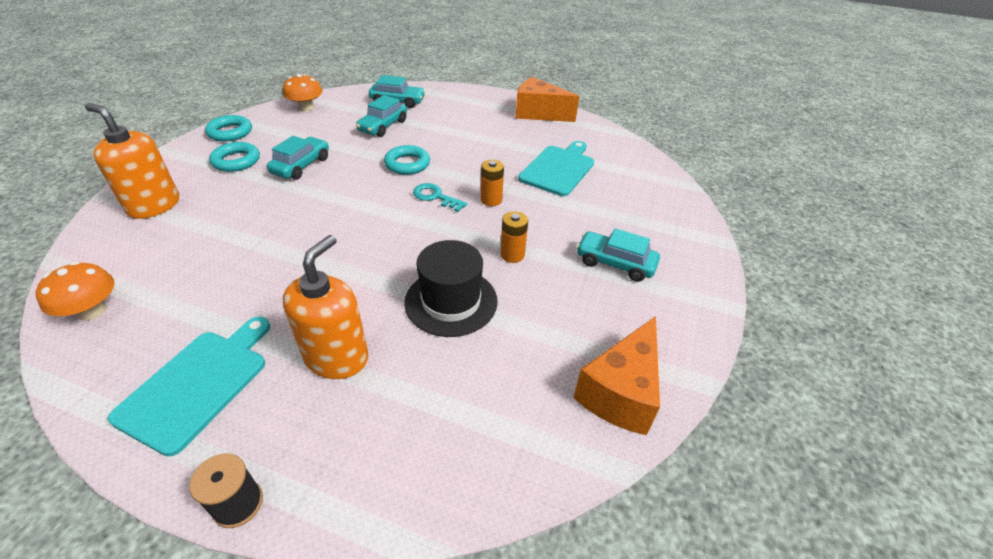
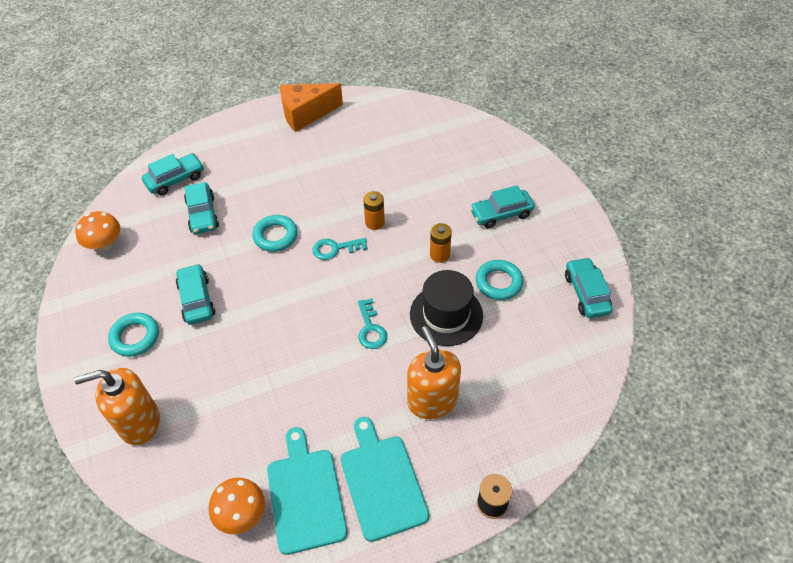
camera: 40 degrees left, 10 degrees up
(230, 132) = (79, 317): turquoise ring -> turquoise ring (498, 282)
(377, 264) = (370, 328): none -> turquoise key
(558, 169) = (384, 161): turquoise cutting board -> turquoise cutting board (305, 495)
(620, 392) = (586, 293): orange cheese -> turquoise car

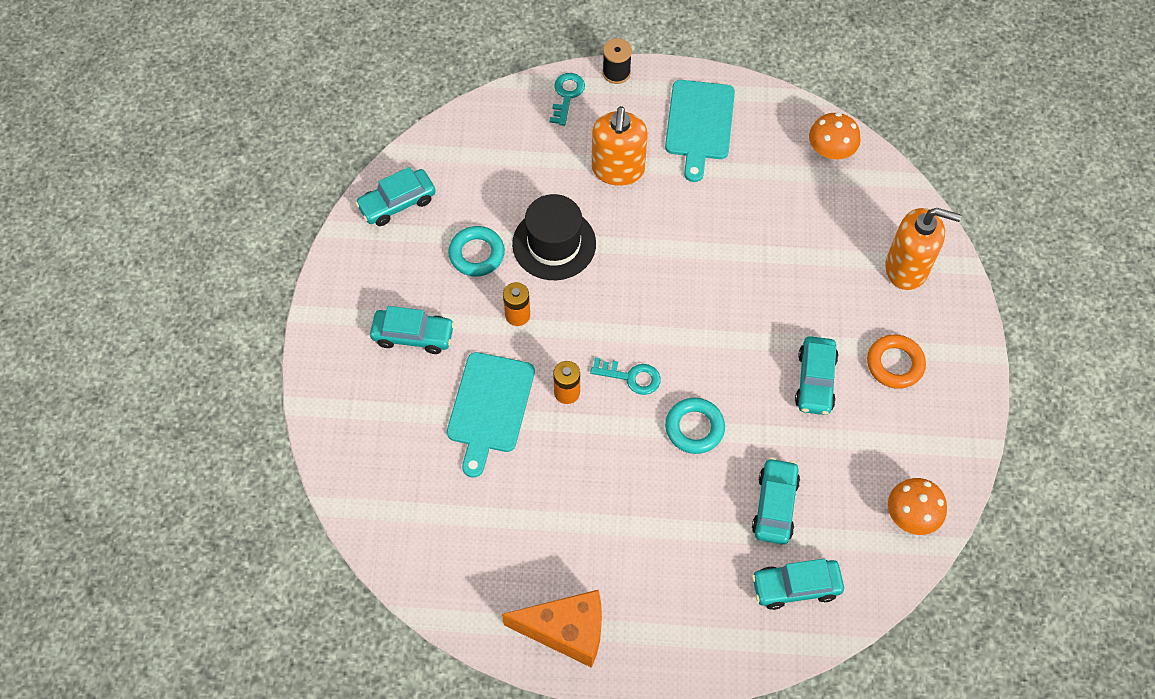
camera: 155 degrees left, 10 degrees up
(135, 337) = (894, 364): turquoise ring -> orange ring
(305, 495) = (770, 141): turquoise cutting board -> turquoise cutting board (490, 407)
(370, 328) = (639, 263): turquoise key -> turquoise key (567, 95)
(586, 293) = (397, 203): turquoise car -> turquoise car turned 45 degrees clockwise

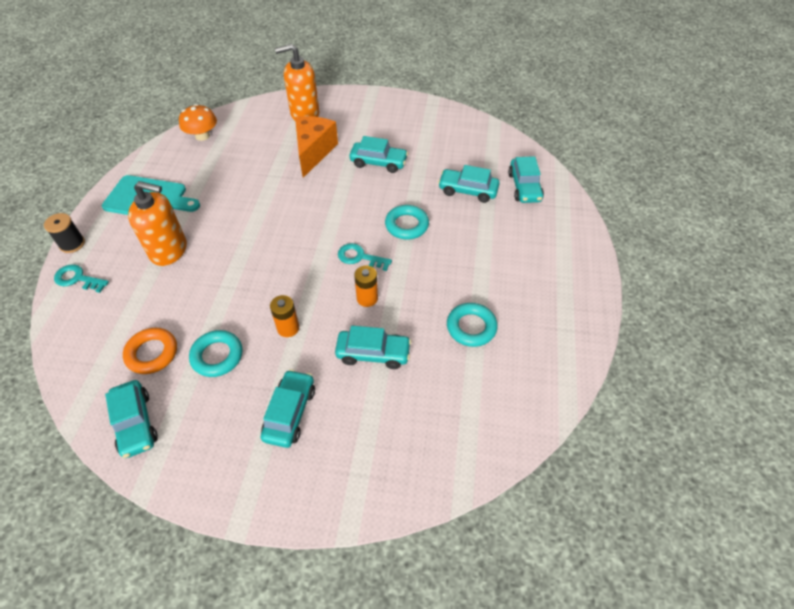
camera: 85 degrees left, 10 degrees down
(490, 407) = (373, 353): turquoise cutting board -> turquoise car
(534, 512) = (471, 327): none -> turquoise ring
(554, 244) = (225, 298): black hat -> none
(566, 631) = (568, 312): orange cheese -> orange cheese (313, 152)
(631, 377) = (360, 257): turquoise key -> turquoise key turned 90 degrees counterclockwise
(894, 364) = (372, 127): orange ring -> orange ring (152, 353)
(907, 268) = (304, 114): orange soap dispenser -> orange soap dispenser turned 120 degrees counterclockwise
(911, 515) = (475, 133): orange mushroom -> none

